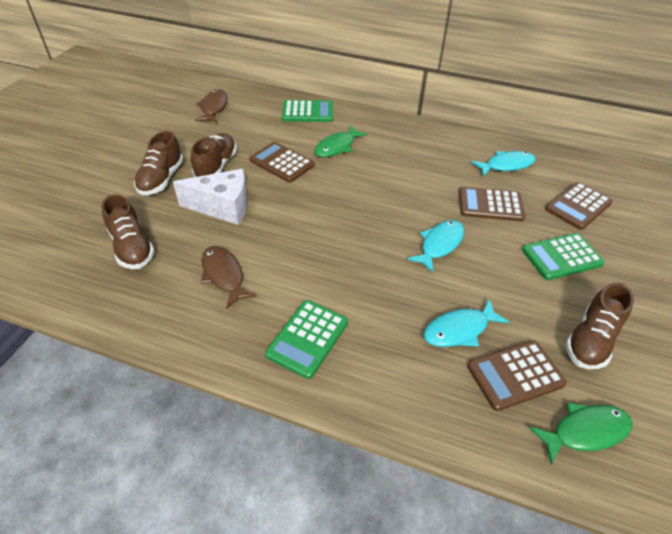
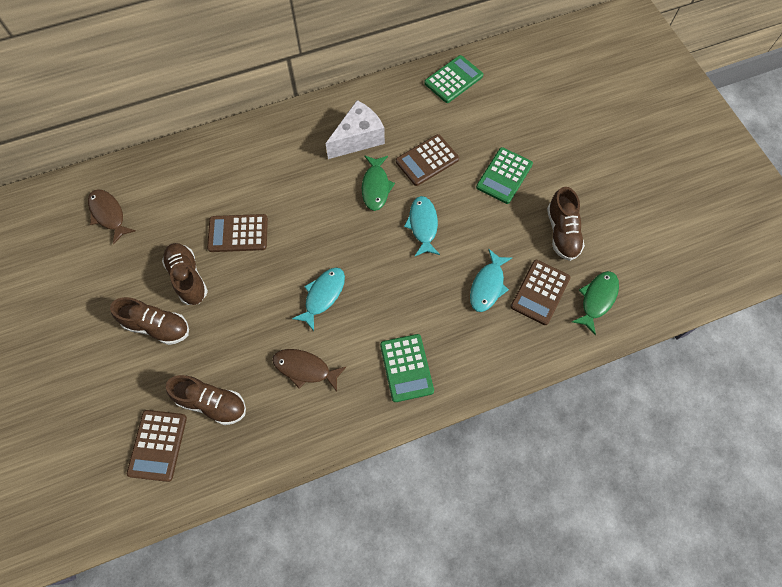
camera: 40 degrees left, 20 degrees up
(161, 179) = (157, 326): brown shoe -> brown shoe turned 45 degrees counterclockwise
(223, 207) = (239, 313): white cheese -> white cheese (358, 138)
(307, 112) = (201, 159): green calculator -> green calculator (453, 79)
(337, 147) = (265, 183): green fish -> green fish (376, 187)
(506, 165) = (408, 109): turquoise fish -> turquoise fish (323, 296)
(578, 206) = (483, 118): brown calculator -> brown calculator (158, 445)

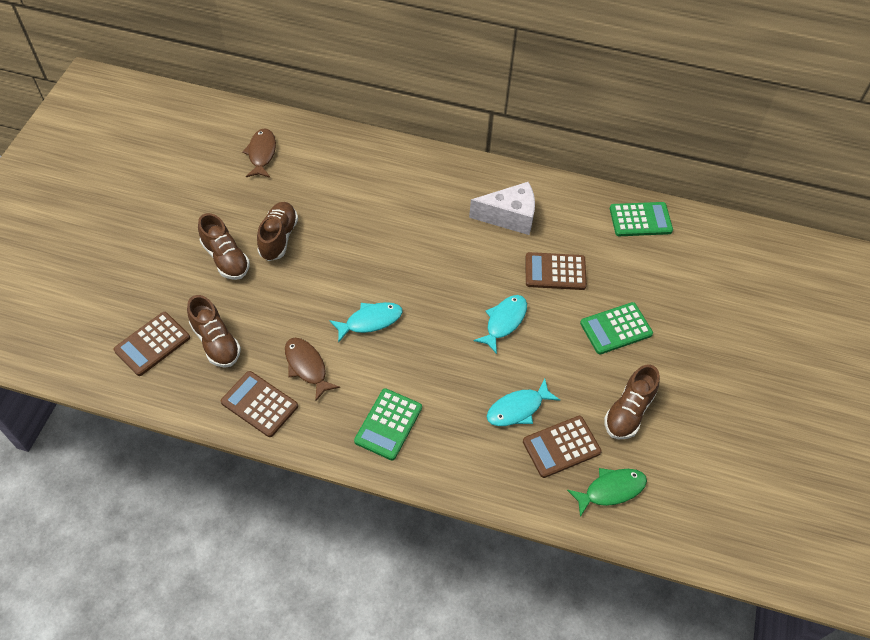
camera: 35 degrees right, 10 degrees down
(238, 233) = (345, 229): brown calculator -> brown calculator (259, 404)
(376, 187) = (490, 265): green fish -> none

